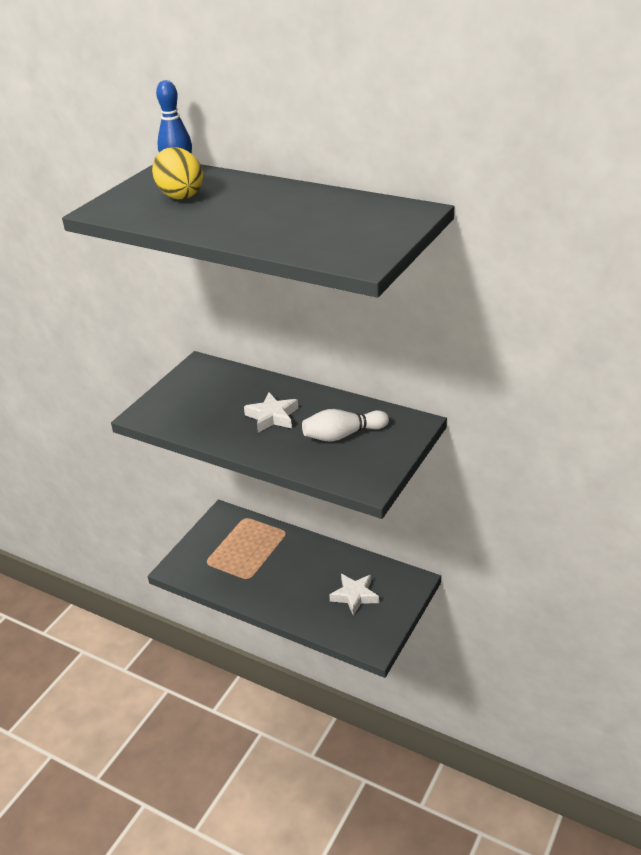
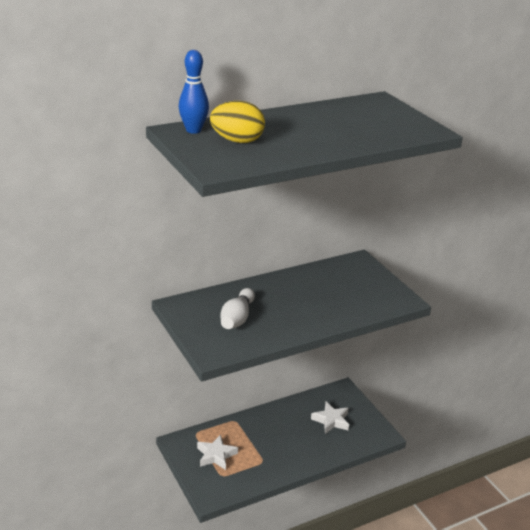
camera: 60 degrees left, 5 degrees down
(272, 417) = (288, 303): white star -> white star (216, 455)
(343, 435) = (342, 287): white bowling pin -> white bowling pin (237, 318)

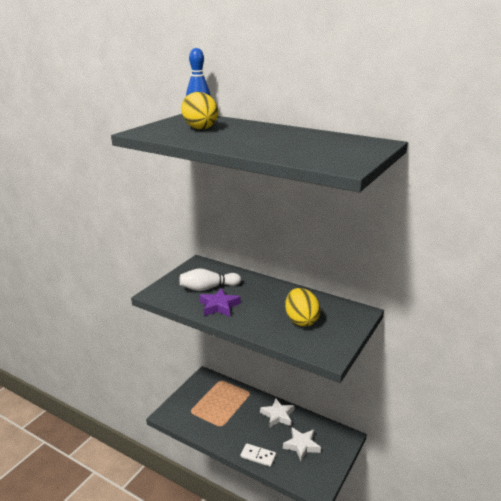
camera: 60 degrees right, 5 degrees down
(216, 455) = (207, 399): white star -> white star (278, 415)
(279, 324) = (219, 306): none -> purple star
(321, 453) = (258, 456): none -> white domino
(345, 292) = (301, 320): none -> yellow egg

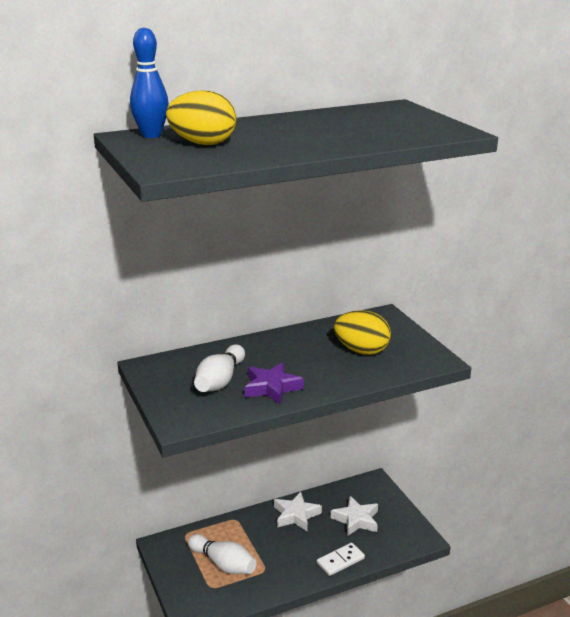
camera: 55 degrees left, 0 degrees up
(211, 406) = (223, 564): none -> white bowling pin

